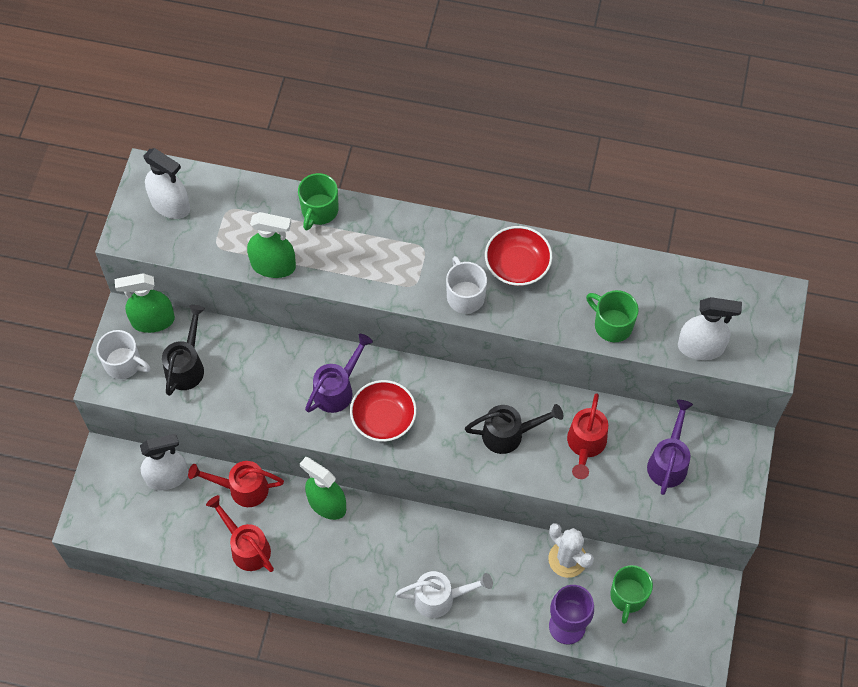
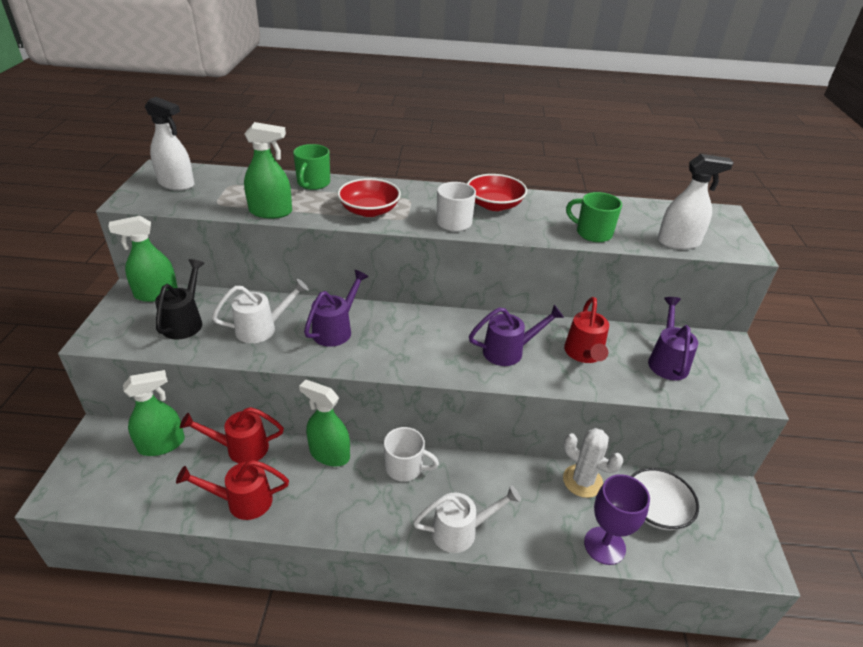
camera: 10 degrees left, 25 degrees down
(124, 364) = (120, 324): white mug -> white mug (405, 467)
(167, 477) = (162, 444): white spray bottle -> green spray bottle
(246, 547) = (243, 501): red watering can -> red watering can turned 45 degrees counterclockwise
(263, 382) = (262, 328): none -> white watering can
(383, 418) = (384, 347): red bowl -> red bowl (369, 210)
(508, 434) = (508, 351): black watering can -> purple watering can
(628, 596) = (656, 510): green mug -> white bowl

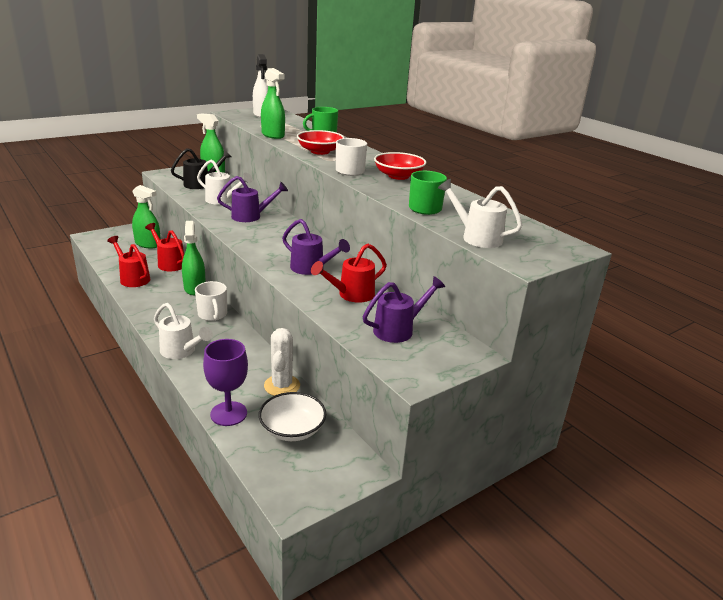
camera: 50 degrees right, 10 degrees down
(678, 242) = (477, 237): white spray bottle -> white watering can

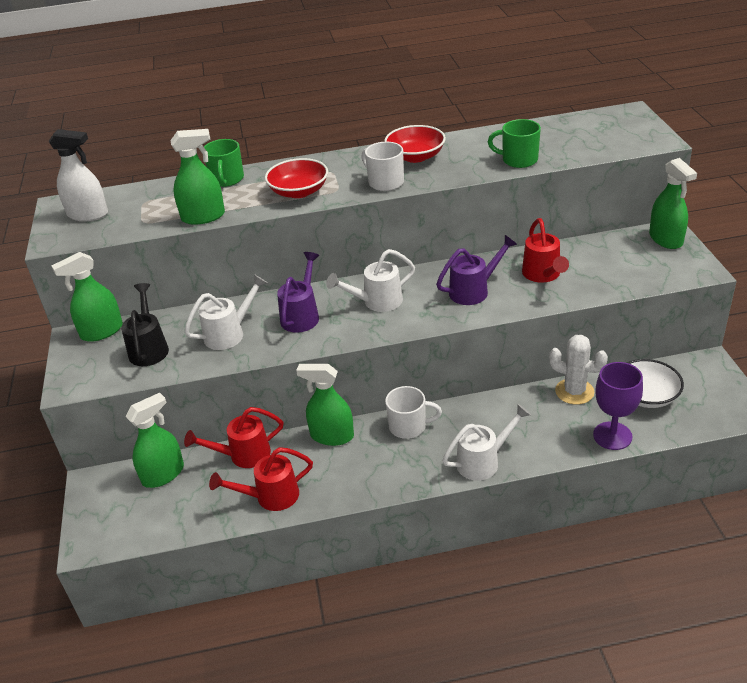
camera: 60 degrees left, 10 degrees up
(398, 330) = (618, 261): purple watering can -> none
(458, 354) = (666, 239): none -> green spray bottle
(477, 237) = (598, 149): white watering can -> white watering can (377, 302)

